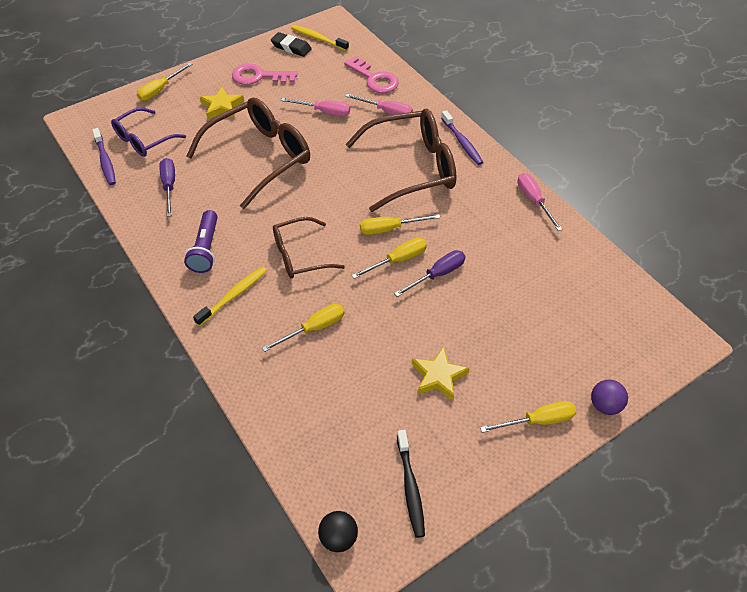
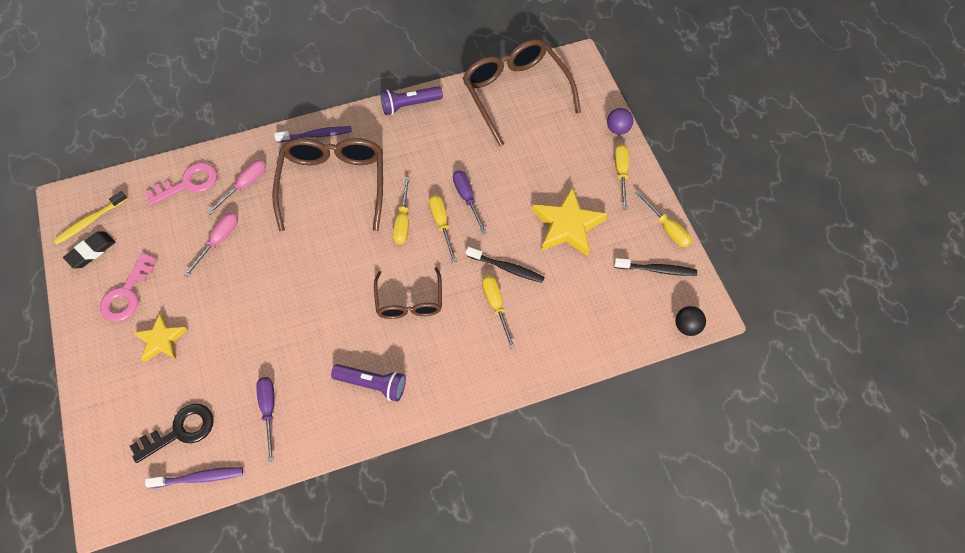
camera: 75 degrees left, 10 degrees up
(144, 139) = (180, 431): purple glasses -> black key
(160, 90) = (97, 405): yellow screwdriver -> yellow screwdriver (667, 228)
(169, 186) = (268, 410): purple screwdriver -> purple screwdriver turned 75 degrees clockwise
(233, 296) = (439, 367): yellow toothbrush -> none
(259, 157) = (262, 315): brown glasses -> brown glasses (516, 93)
(363, 328) = (506, 268): none -> black toothbrush
(438, 376) = (567, 226): yellow star -> yellow star, size x1.58
(534, 201) = (410, 105): pink screwdriver -> purple flashlight

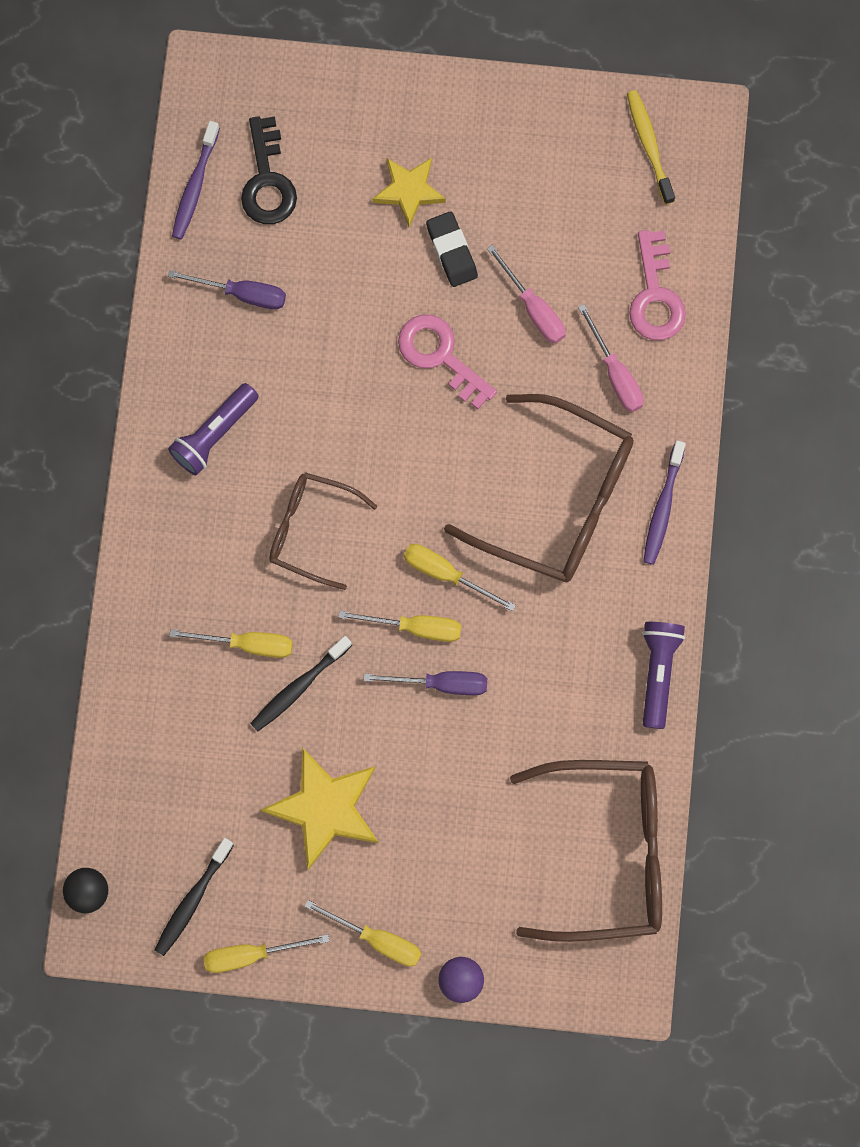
camera: 115 degrees right, 15 degrees up
(91, 251) = (595, 136): black eraser -> black eraser (451, 251)
(127, 294) = (502, 166): pink key -> pink key (440, 356)

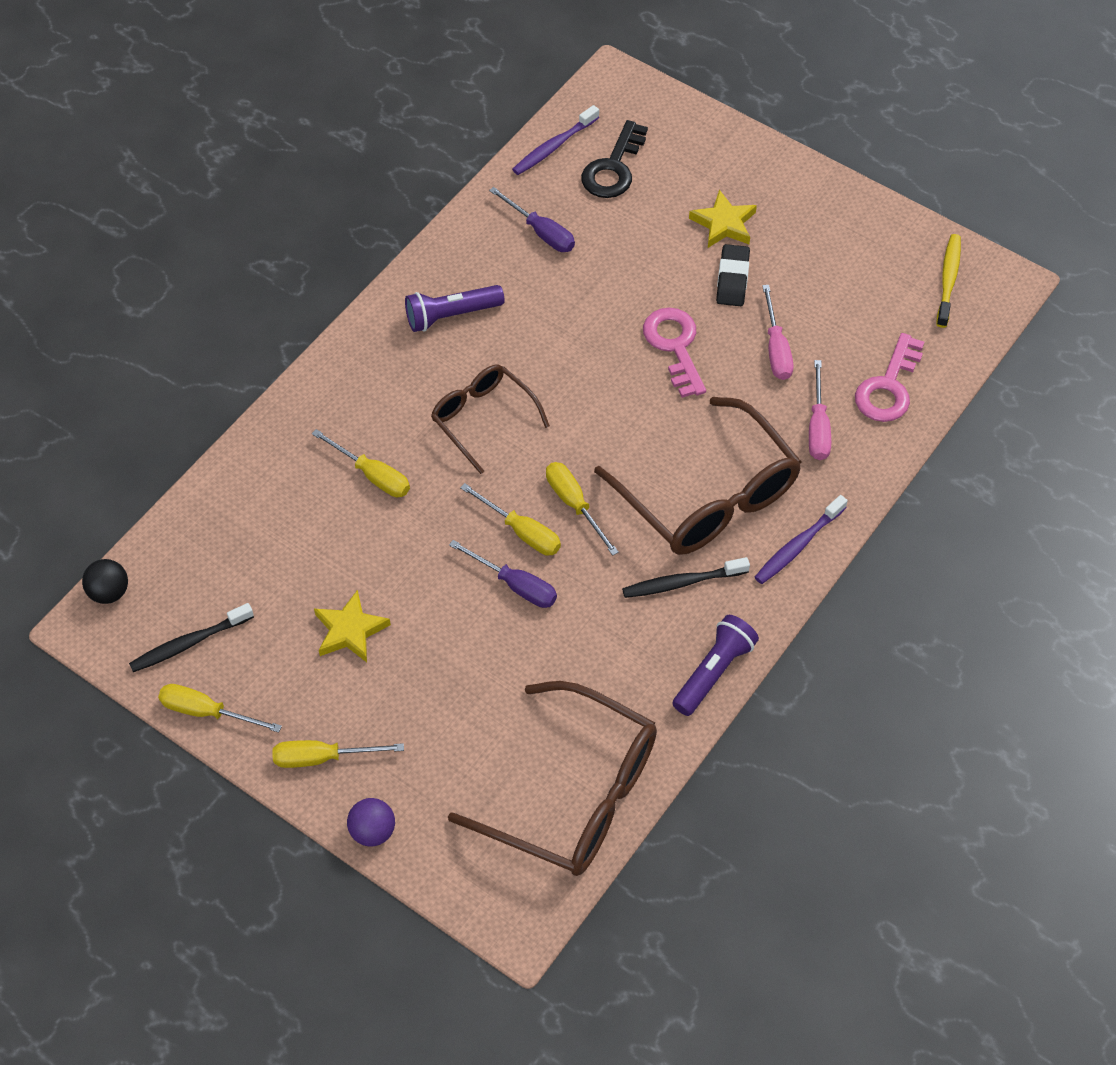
camera: 30 degrees right, 20 degrees down
(299, 686) = (393, 527): black toothbrush -> black toothbrush (682, 582)
(325, 808) = (350, 630): yellow star -> yellow star, size x0.63
(377, 939) = (322, 758): yellow screwdriver -> yellow screwdriver turned 120 degrees clockwise

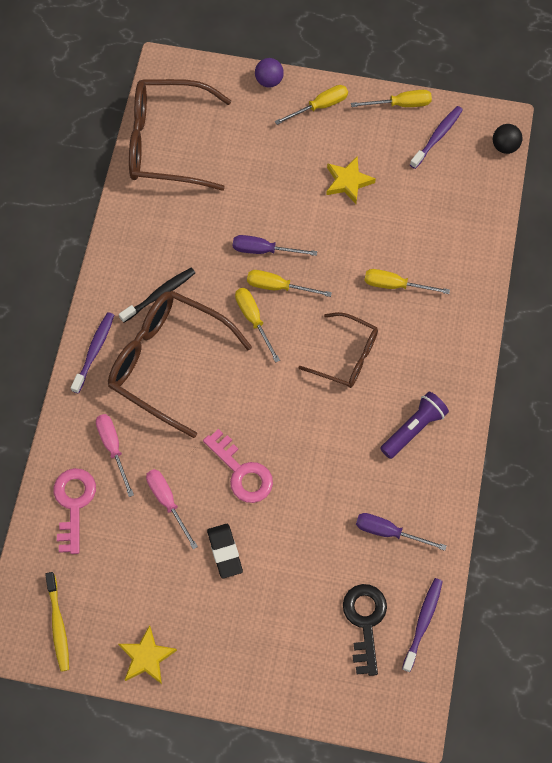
camera: 155 degrees right, 10 degrees up
(189, 643) = (437, 137): black toothbrush -> purple toothbrush
(574, 504) = (253, 319): yellow screwdriver -> yellow screwdriver turned 150 degrees counterclockwise
(713, 672) = (116, 245): purple flashlight -> none
(724, 224) = (253, 603): yellow star -> yellow star (146, 657)

